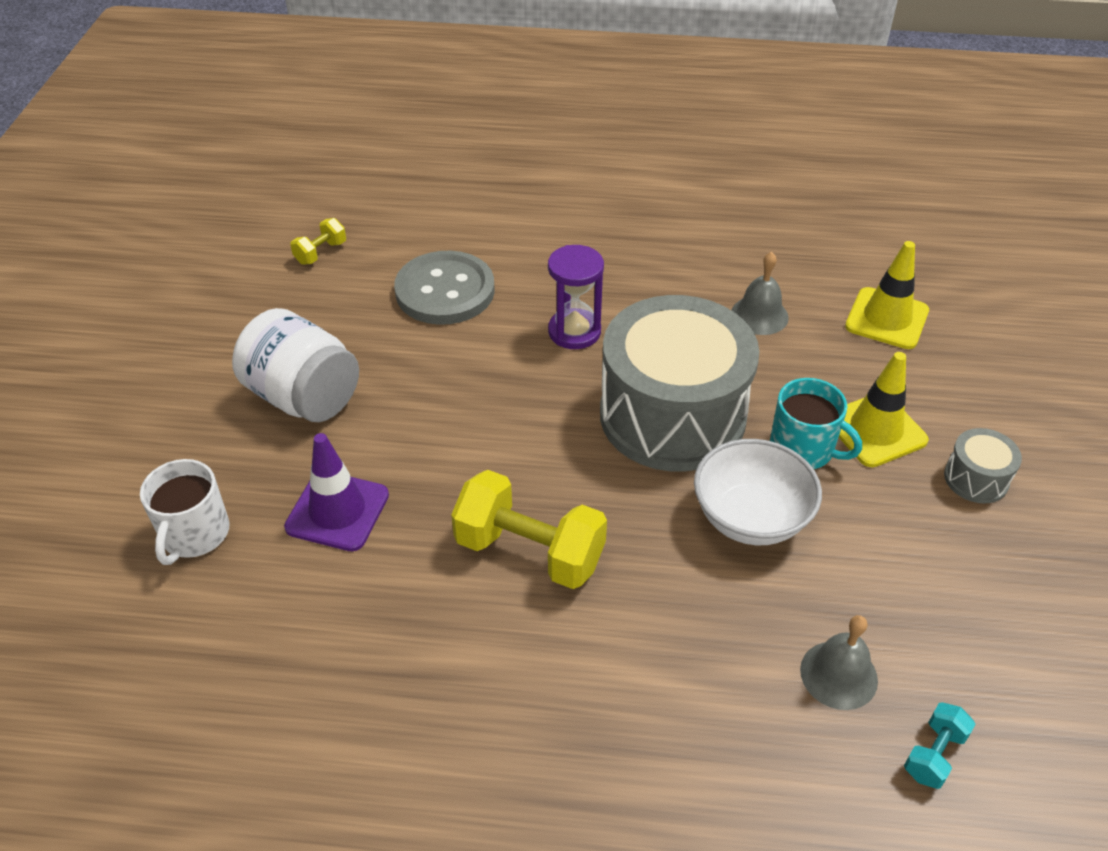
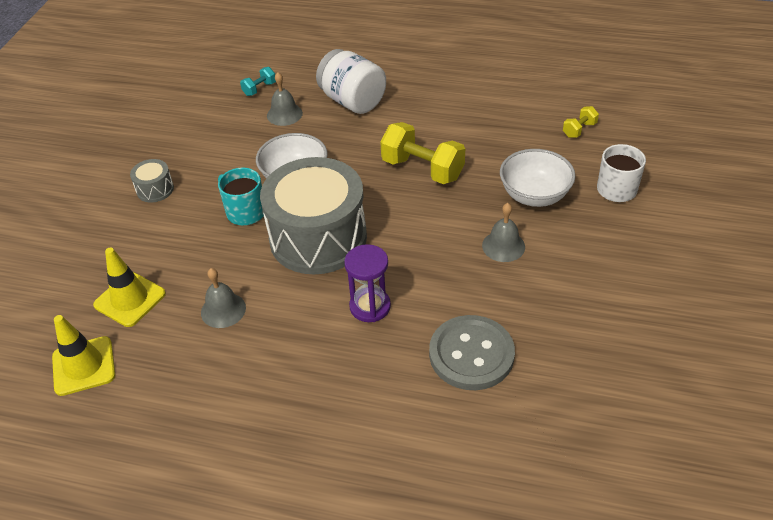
camera: 170 degrees left, 0 degrees up
(304, 397) = (571, 268): white jar -> white jar (352, 101)
(321, 253) = (589, 409): yellow dumbbell -> yellow dumbbell (579, 130)
(337, 511) = (534, 195): purple traffic cone -> white bowl
(396, 422) = (503, 246): none -> grey bell
(875, 430) = (194, 220): yellow traffic cone -> yellow traffic cone (84, 366)

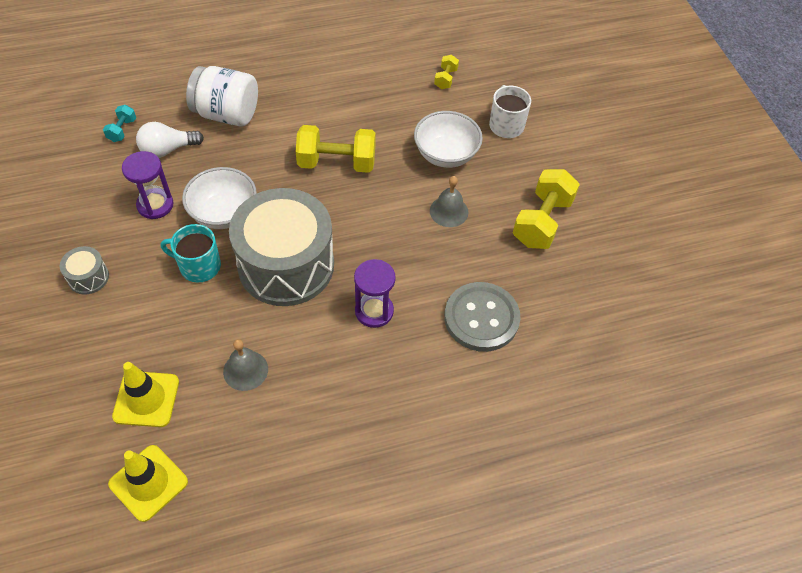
camera: 35 degrees left, 10 degrees up
(244, 153) = (155, 205): none -> purple hourglass
(284, 114) = (167, 150): grey bell -> white light bulb
(597, 289) = (542, 222): none -> yellow dumbbell

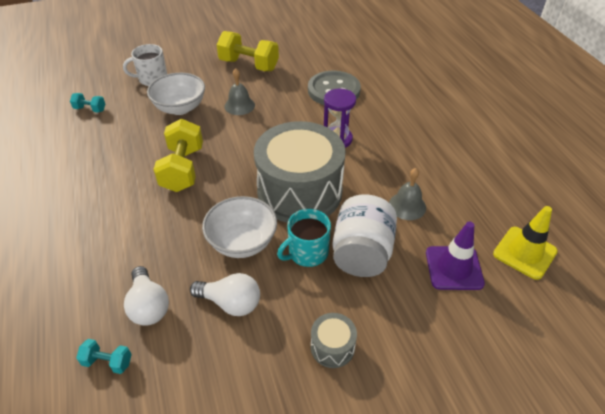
camera: 90 degrees left, 10 degrees down
(146, 399) = (454, 268): yellow traffic cone -> purple traffic cone
(155, 205) = (231, 303): purple hourglass -> white light bulb
(199, 266) = (307, 252): turquoise mug -> turquoise mug turned 45 degrees clockwise
(227, 114) = (101, 259): white jar -> white jar (362, 253)
(445, 79) = (90, 109): yellow dumbbell -> turquoise dumbbell

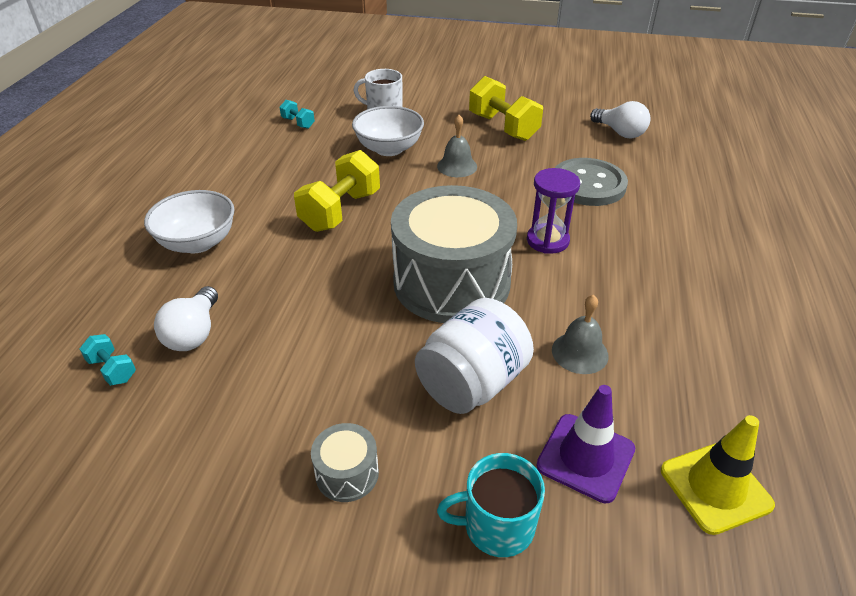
camera: 30 degrees right, 5 degrees down
(231, 303) = (276, 369): white light bulb -> white light bulb (620, 132)
(242, 242) = (341, 310): white bowl -> white bowl (198, 243)
(307, 252) = (405, 353): turquoise mug -> turquoise mug (496, 525)

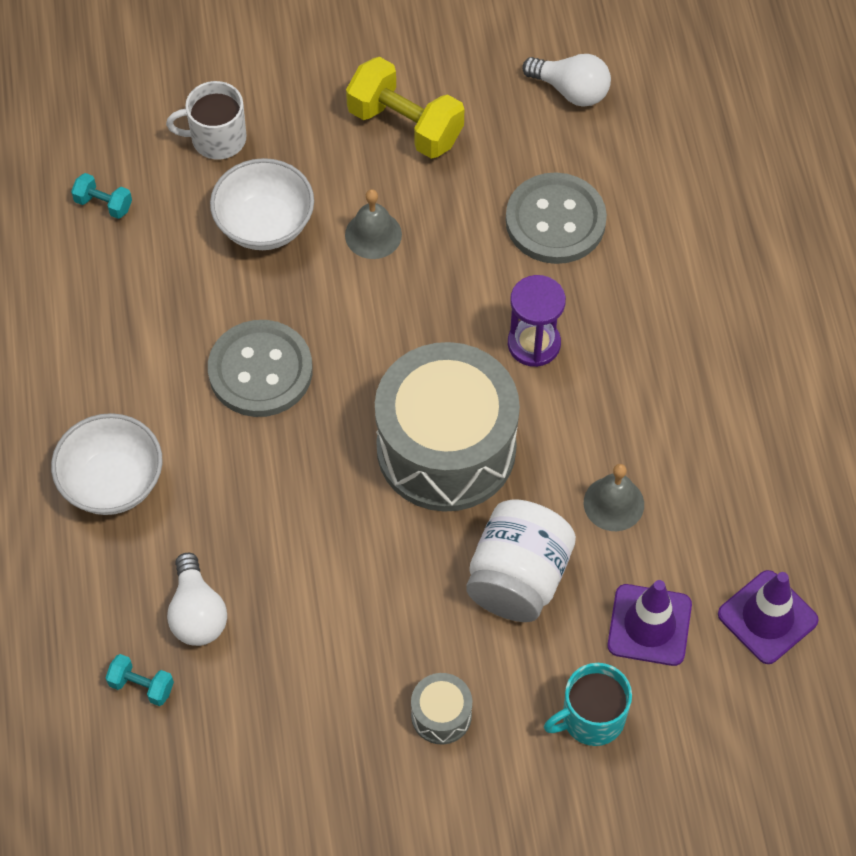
camera: 20 degrees left, 20 degrees up
(341, 211) = (260, 371): yellow dumbbell -> grey button
(715, 487) = (767, 617): yellow traffic cone -> purple traffic cone

